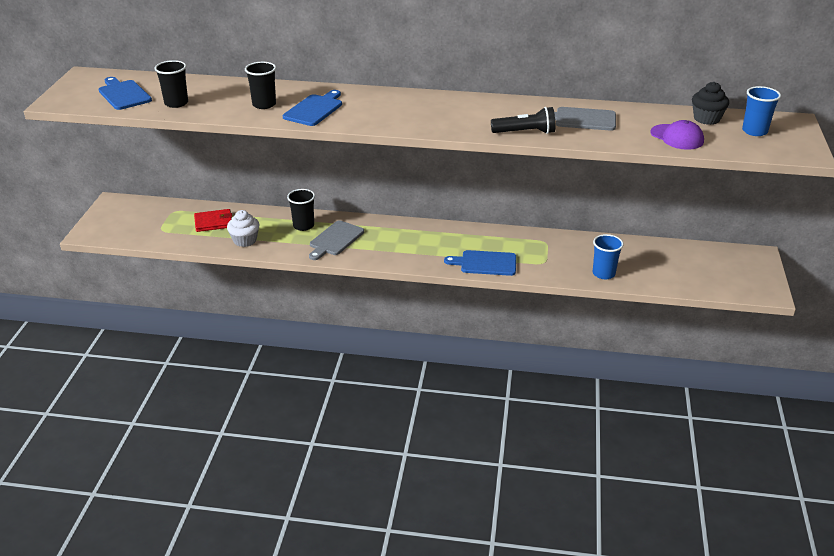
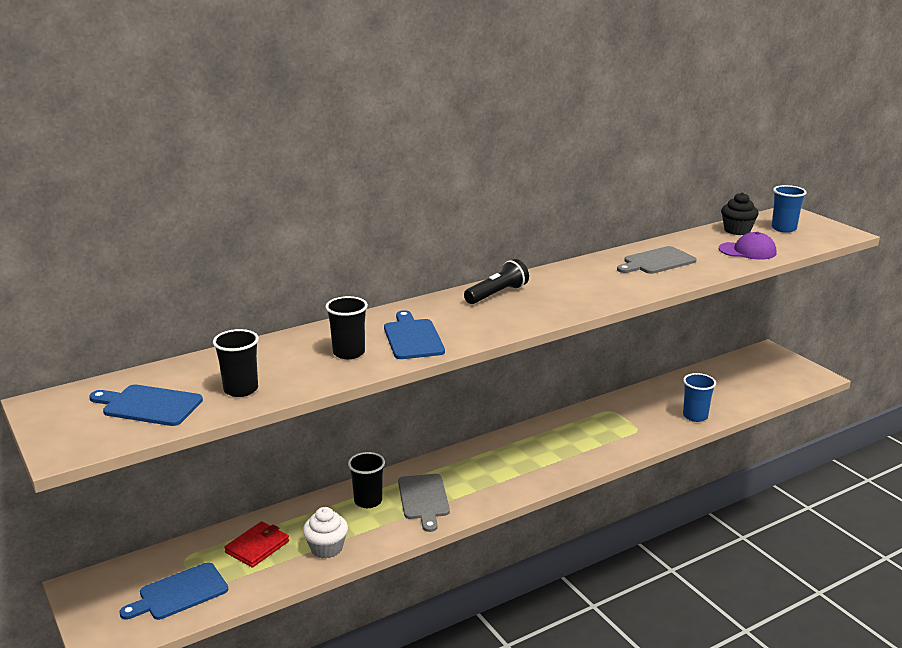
camera: 40 degrees left, 10 degrees down
(485, 263) = (594, 453): blue cutting board -> blue cutting board (179, 593)
(525, 132) = (638, 288): black flashlight -> black flashlight (497, 294)

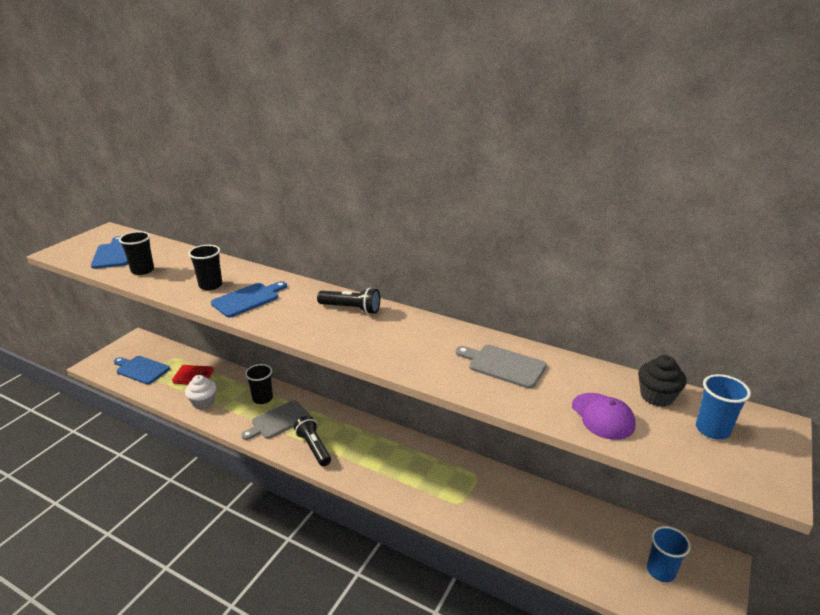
camera: 60 degrees right, 5 degrees up
(493, 487) = (313, 447): none -> black flashlight
(695, 416) = (517, 537): blue cup -> blue cup (660, 571)

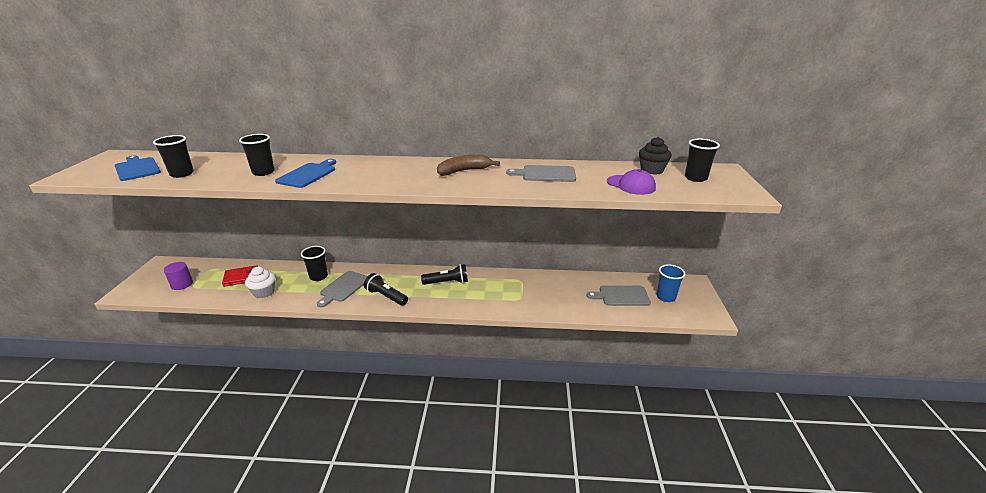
camera: 25 degrees left, 0 degrees up
(141, 369) = (182, 284): blue cutting board -> purple cylinder
(351, 309) = (404, 165): black flashlight -> black flashlight (447, 282)
(409, 335) = (464, 171): none -> brown banana
(596, 546) = (621, 296): none -> grey cutting board
(712, 430) = (695, 178): blue cup -> black cup

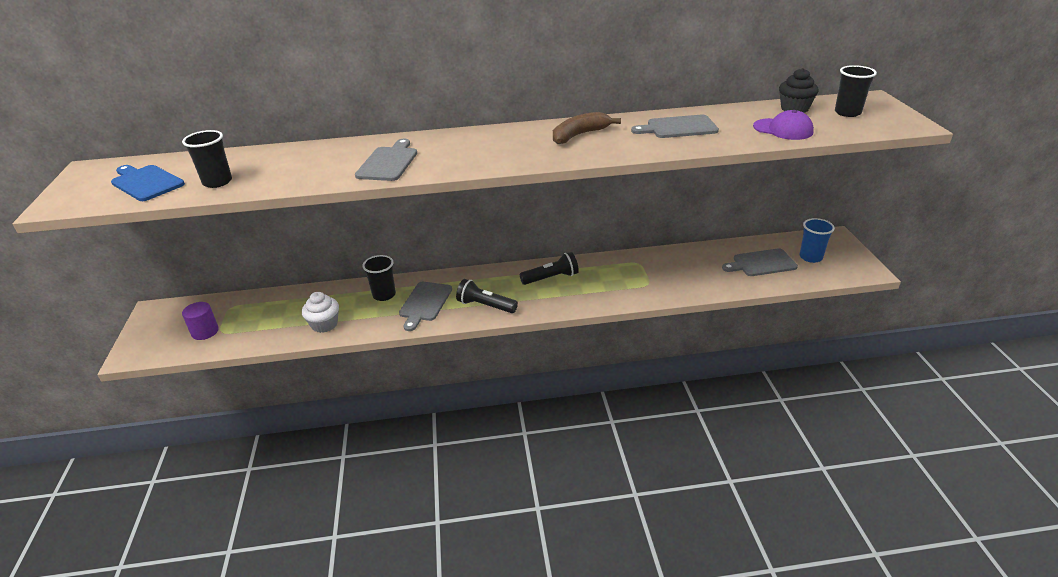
camera: 10 degrees left, 5 degrees up
(241, 277) = (281, 311): red wallet -> none
(263, 172) = (326, 167): black cup -> none
(308, 174) = (388, 162): blue cutting board -> grey cutting board

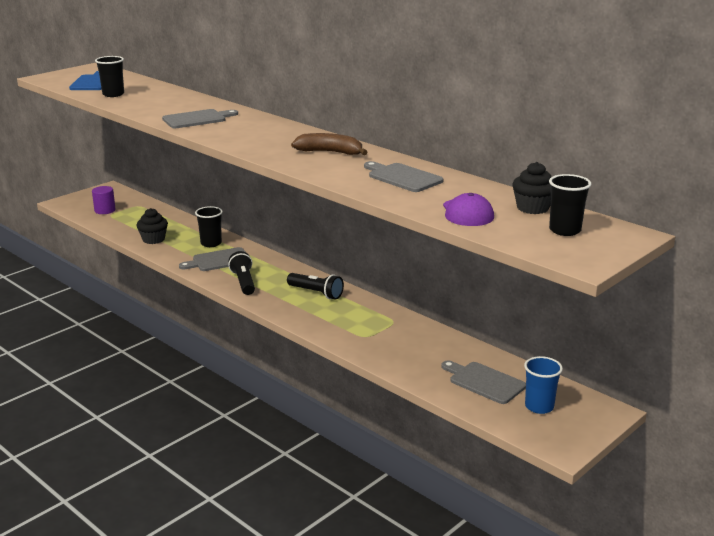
camera: 50 degrees right, 10 degrees down
(324, 324) = (153, 239): white cupcake -> black cupcake

